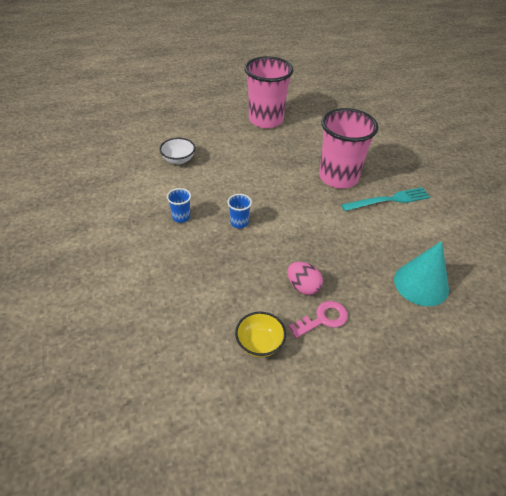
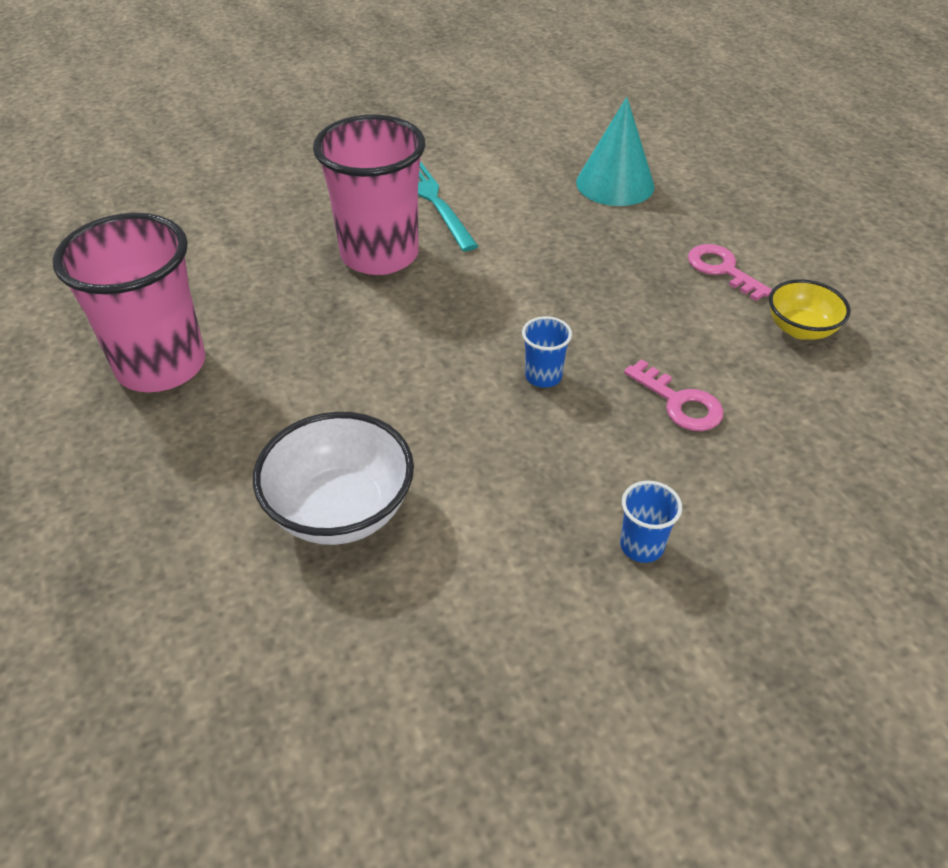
camera: 95 degrees left, 0 degrees up
(178, 160) = (340, 510): white bowl -> white bowl, size x1.63
(181, 217) = (552, 468): blue cup -> blue cup (641, 546)
(210, 269) = (680, 403): none -> pink key
(303, 287) = (670, 290): pink egg -> none

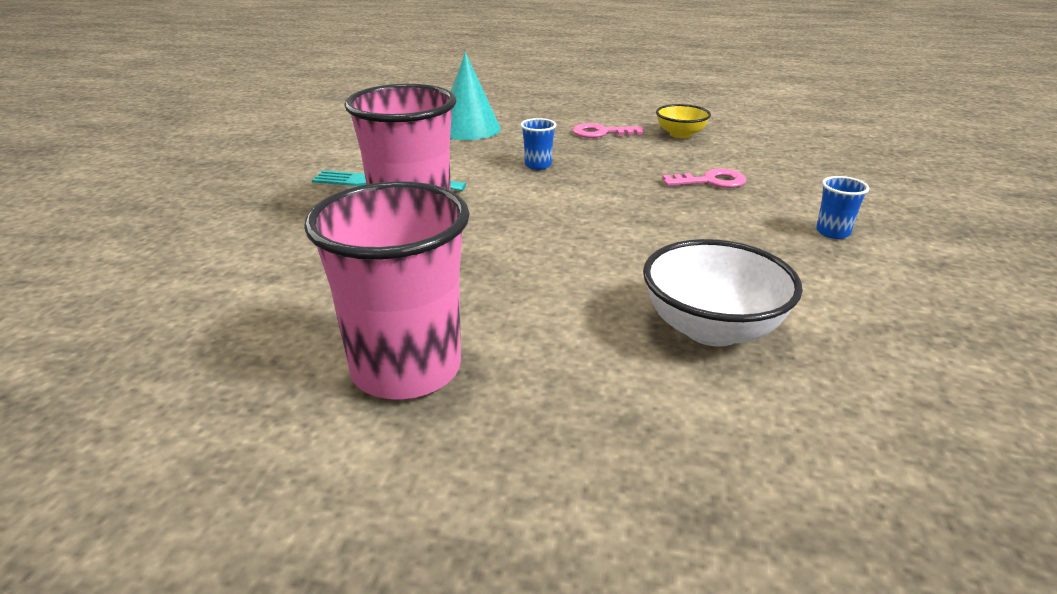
camera: 55 degrees left, 15 degrees down
(543, 376) = (639, 210): blue cup -> blue cup (538, 165)

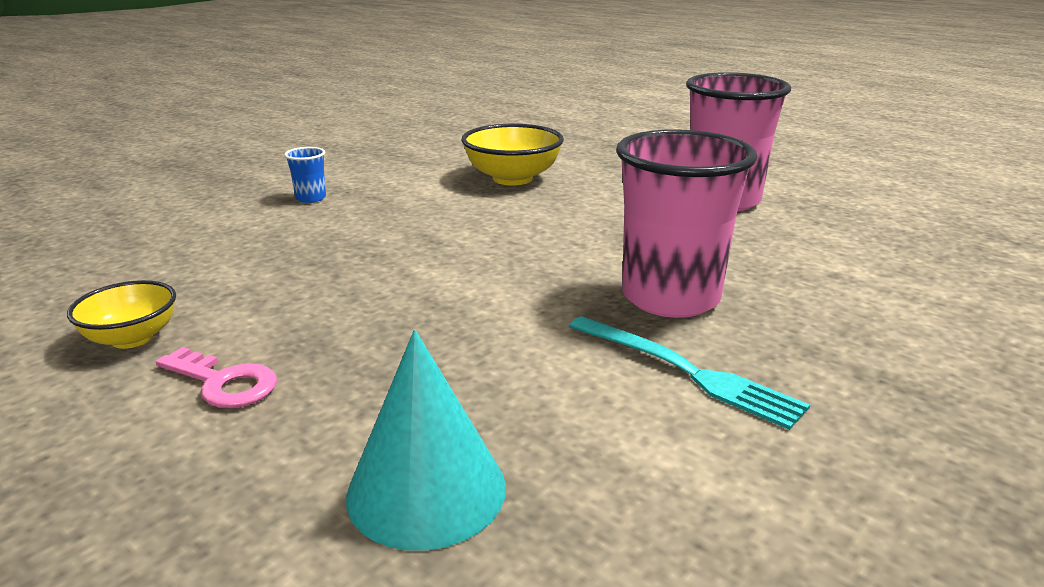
camera: 150 degrees left, 5 degrees down
(538, 165) = (431, 339): blue cup -> none
(711, 181) = (285, 258): pink key -> none
(712, 329) = (512, 178): white bowl -> yellow bowl

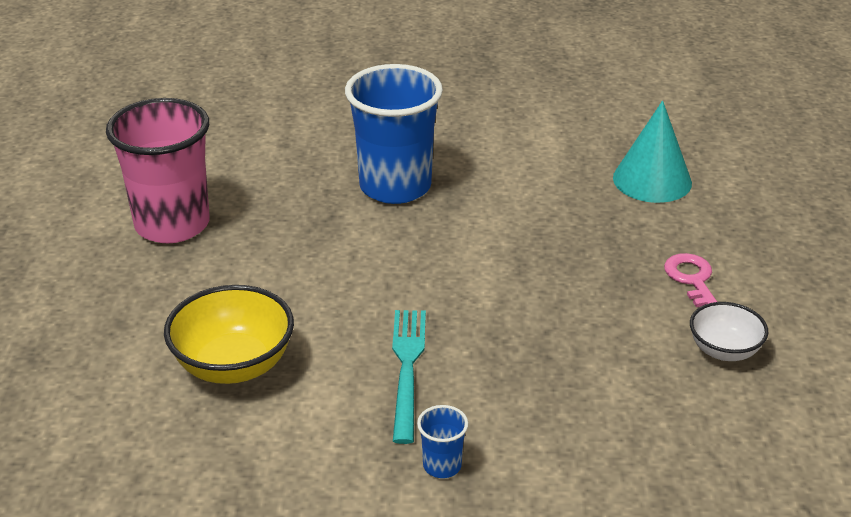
camera: 130 degrees left, 10 degrees up
(132, 338) = (724, 350): yellow bowl -> white bowl
(670, 297) = (395, 186): pink cup -> blue cup
(686, 372) = (474, 155): turquoise fork -> turquoise fork (407, 368)

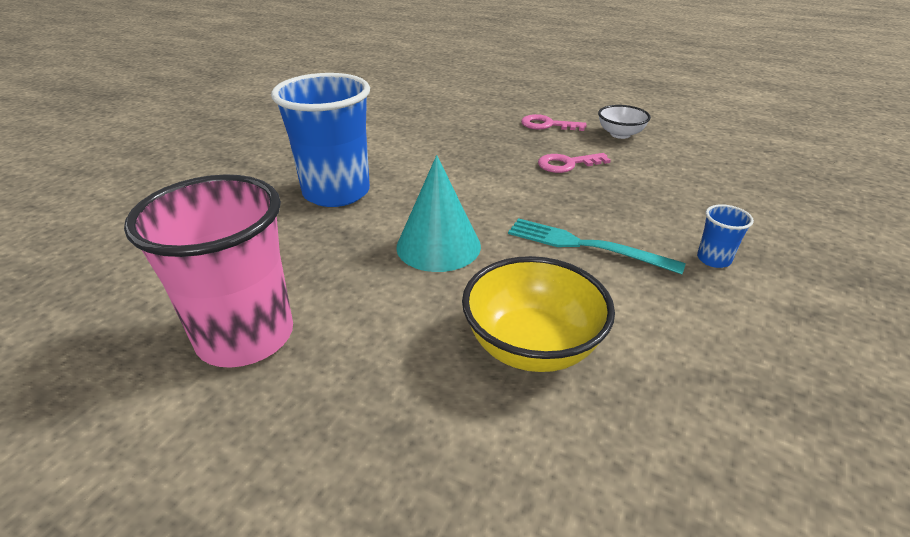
camera: 65 degrees left, 0 degrees up
(586, 320) = (567, 164): none -> pink key
(652, 180) = (434, 109): turquoise cone -> turquoise cone (438, 246)

